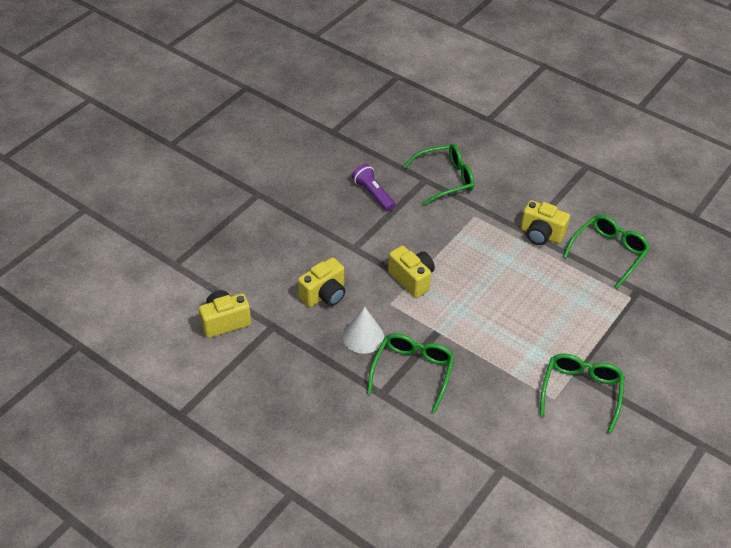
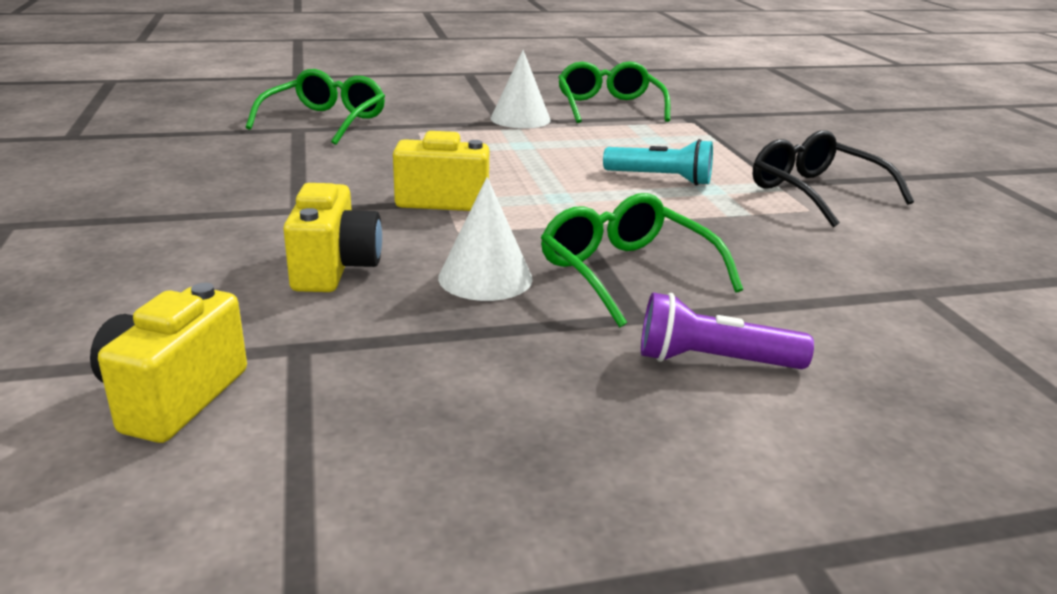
camera: 50 degrees left, 20 degrees down
(373, 194) = (239, 160): purple flashlight -> purple flashlight (713, 361)
(526, 330) = (661, 179): none -> turquoise flashlight
(541, 235) = (520, 119): yellow camera -> white cone
(581, 392) = (816, 192): green glasses -> black glasses

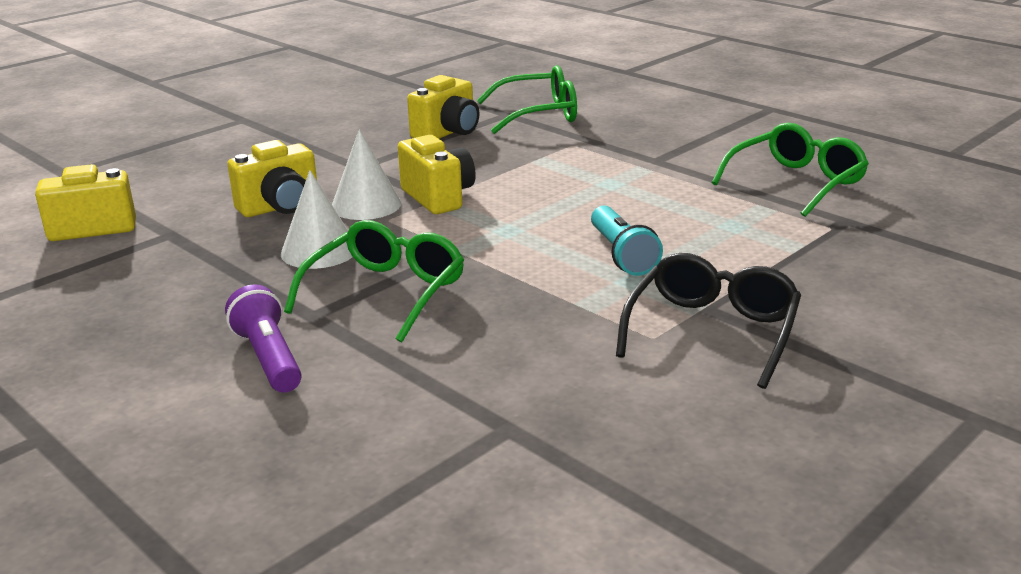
camera: 60 degrees right, 0 degrees up
(292, 157) = (447, 133): none -> yellow camera
(520, 119) = (679, 163): white cone -> white cone (366, 205)

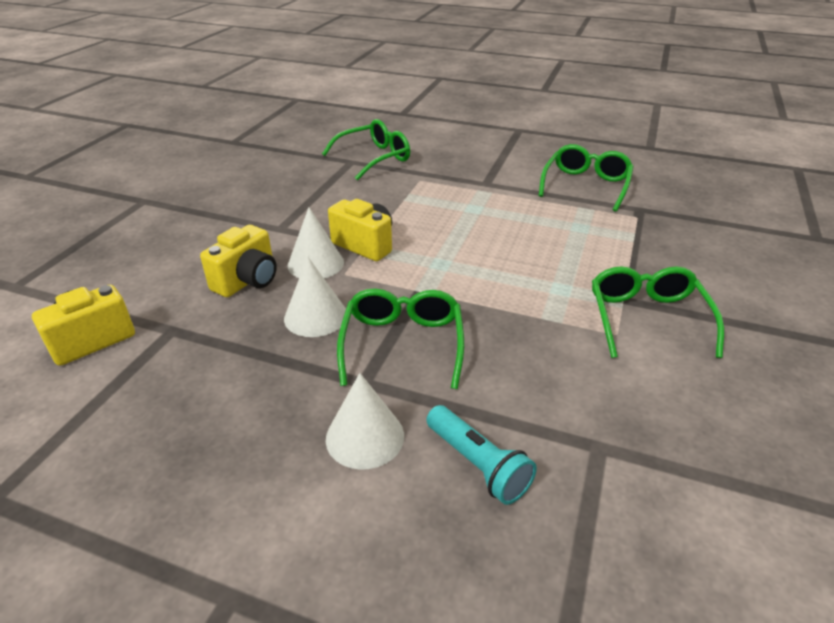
camera: 25 degrees left, 10 degrees up
(268, 358) = (365, 437): purple flashlight -> white cone
(447, 133) = (322, 185): yellow camera -> none
(622, 255) = (535, 267): turquoise flashlight -> turquoise flashlight (478, 464)
(712, 331) = (647, 319): black glasses -> green glasses

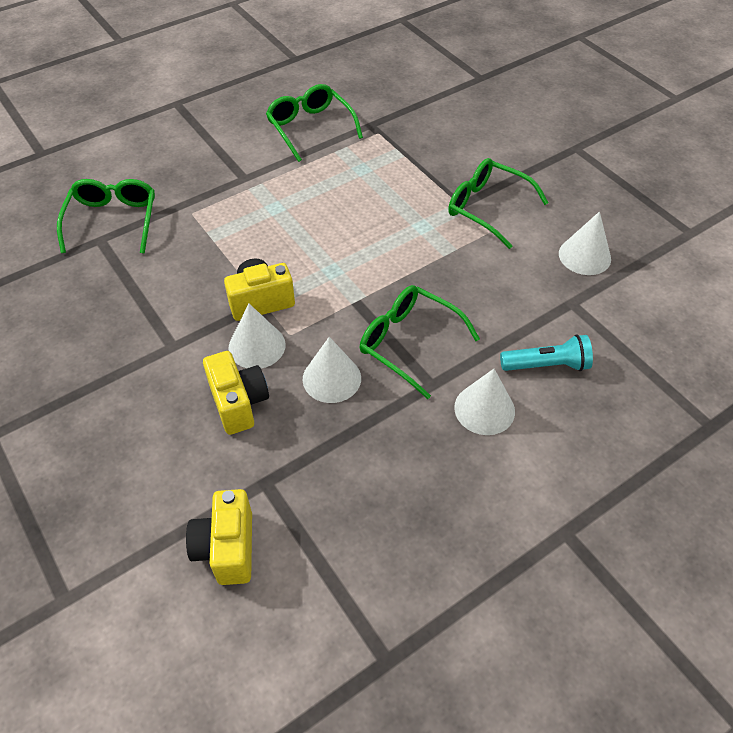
camera: 55 degrees left, 15 degrees up
(689, 426) = (584, 256): none -> white cone

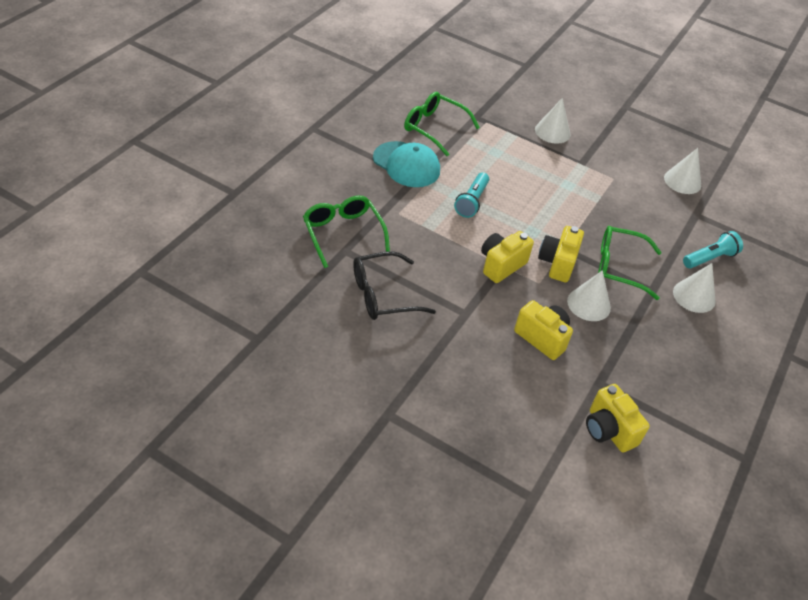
camera: 30 degrees left, 5 degrees down
(98, 299) = (383, 295): none -> black glasses
(245, 162) = (406, 164): none -> turquoise cap
(257, 346) = (523, 296): white cone -> white cone (552, 132)
(286, 219) = (472, 202): none -> turquoise flashlight
(332, 317) = (557, 263): none -> yellow camera
(487, 208) = (600, 162): green glasses -> none

